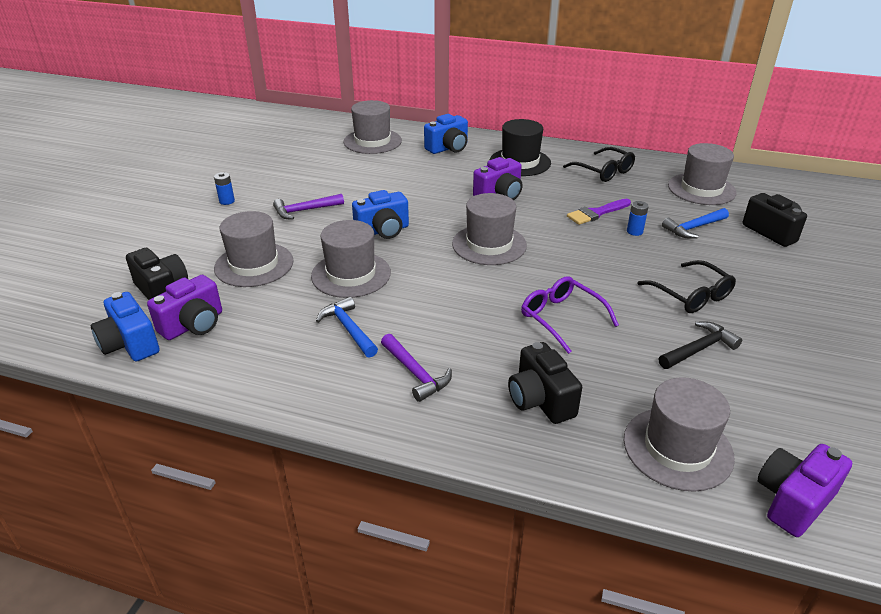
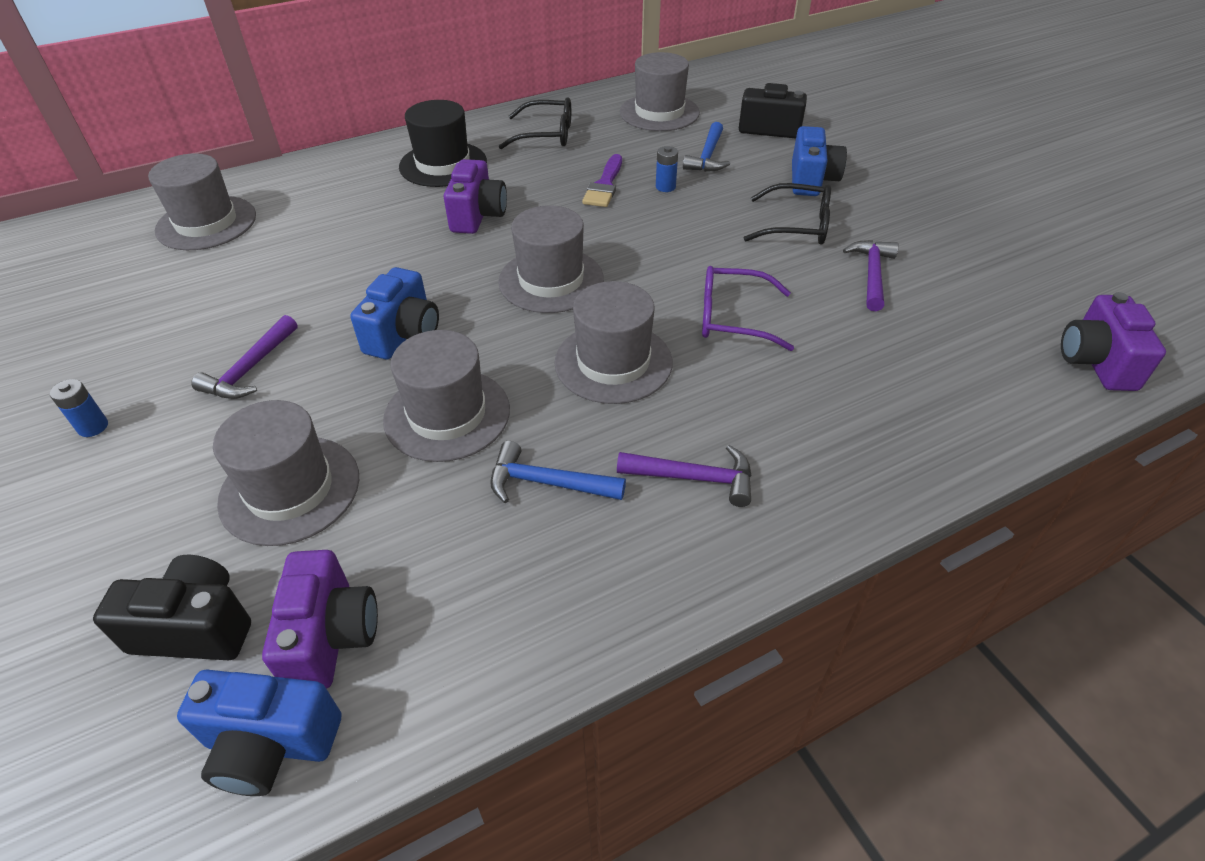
camera: 45 degrees left, 10 degrees up
(448, 148) = (329, 186): blue camera -> blue camera (811, 180)
(540, 400) = (836, 416): black camera -> none
(677, 448) = (983, 378): grey hat -> grey hat (613, 362)
(699, 349) = (871, 274): black hammer -> purple hammer

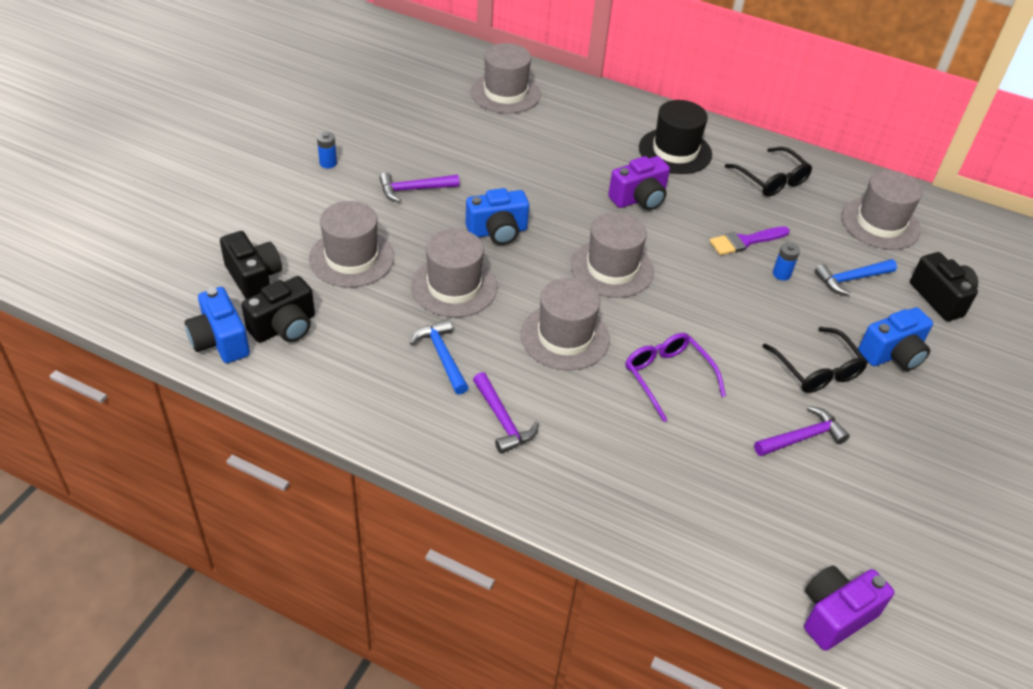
camera: 50 degrees right, 0 degrees up
(331, 636) = (284, 327): purple camera -> black camera

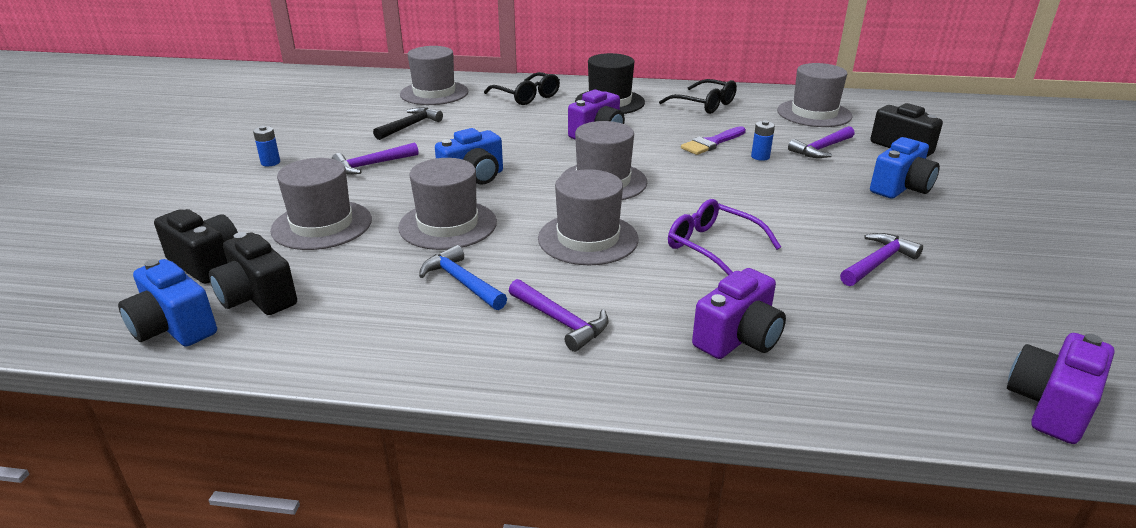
camera: 15 degrees left, 15 degrees down
(284, 327) = (257, 297): black camera -> black camera turned 105 degrees clockwise
(465, 140) = (410, 126): none -> black hammer
(632, 479) = (738, 338): none -> purple camera
(816, 369) = (846, 211): black glasses -> black glasses (526, 96)
(851, 279) = (821, 149): blue hammer -> purple hammer

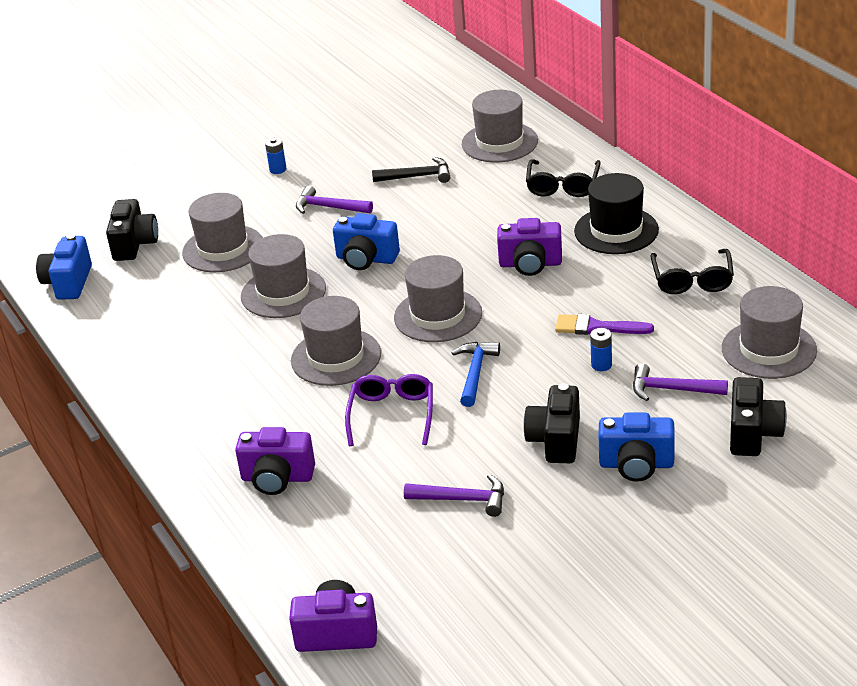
camera: 55 degrees right, 5 degrees up
(257, 297) = (123, 286): black camera -> black camera (555, 440)
(461, 282) = (220, 342): blue hammer -> blue hammer (475, 373)
(561, 321) = (219, 402): purple hammer -> none

